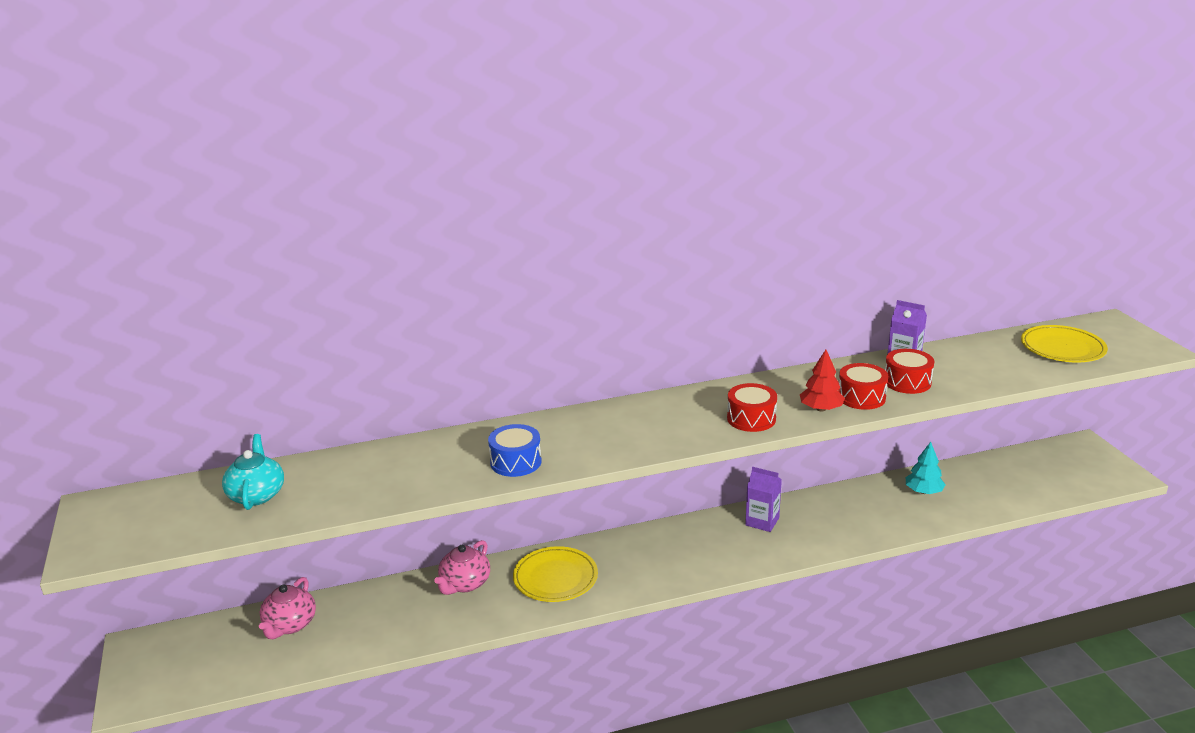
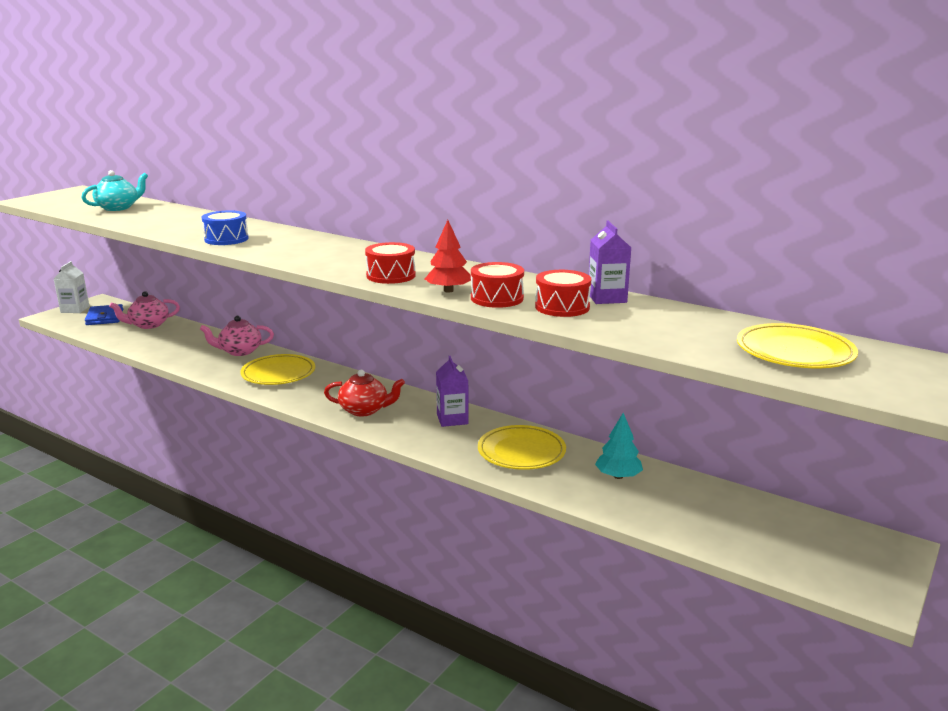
camera: 50 degrees right, 5 degrees down
(136, 671) = (75, 309): none -> white carton
(209, 653) = (104, 317): none -> blue wallet
(696, 558) = (364, 410): none -> red teapot
(850, 514) = (521, 452): none -> yellow plate

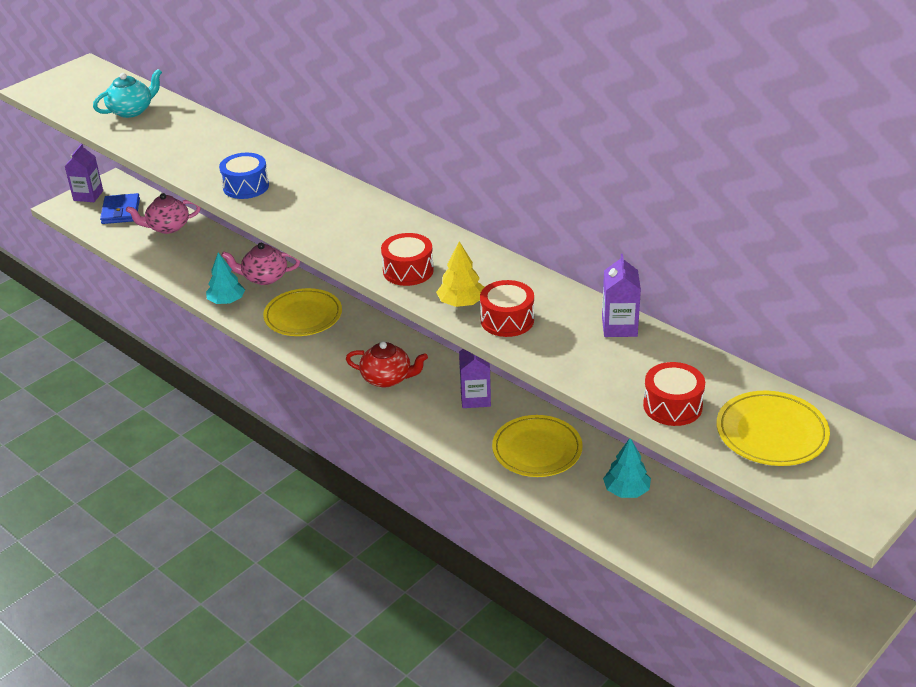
camera: 10 degrees right, 15 degrees up
(75, 309) = (88, 195): white carton -> purple carton
(204, 367) = (226, 301): none -> turquoise tree
(448, 290) = (461, 303): red tree -> yellow tree
(562, 307) = (568, 340): red drum -> red drum (672, 406)

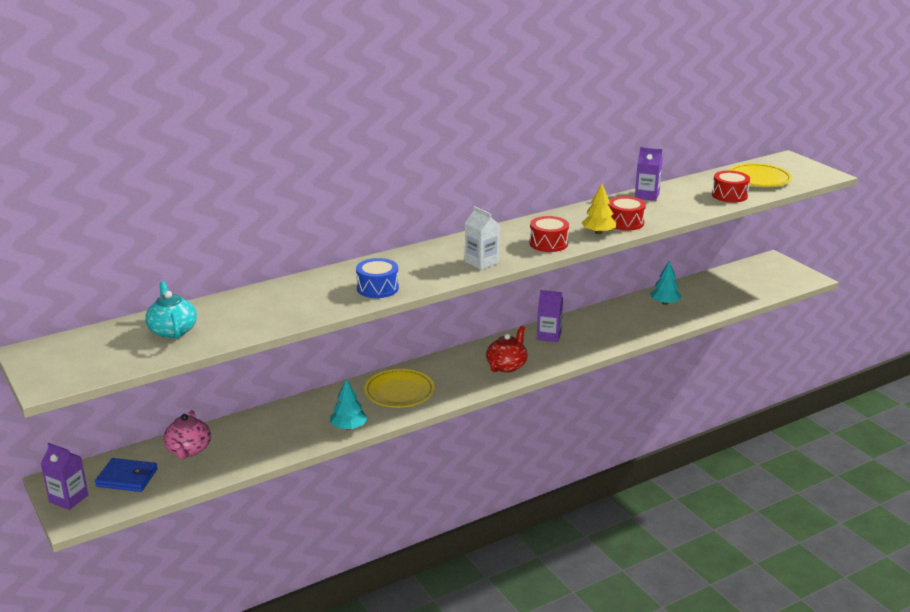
camera: 75 degrees left, 10 degrees down
(264, 277) = (325, 404): pink teapot -> none
(334, 234) = (481, 262): none -> white carton
(537, 450) = (614, 323): yellow plate -> none

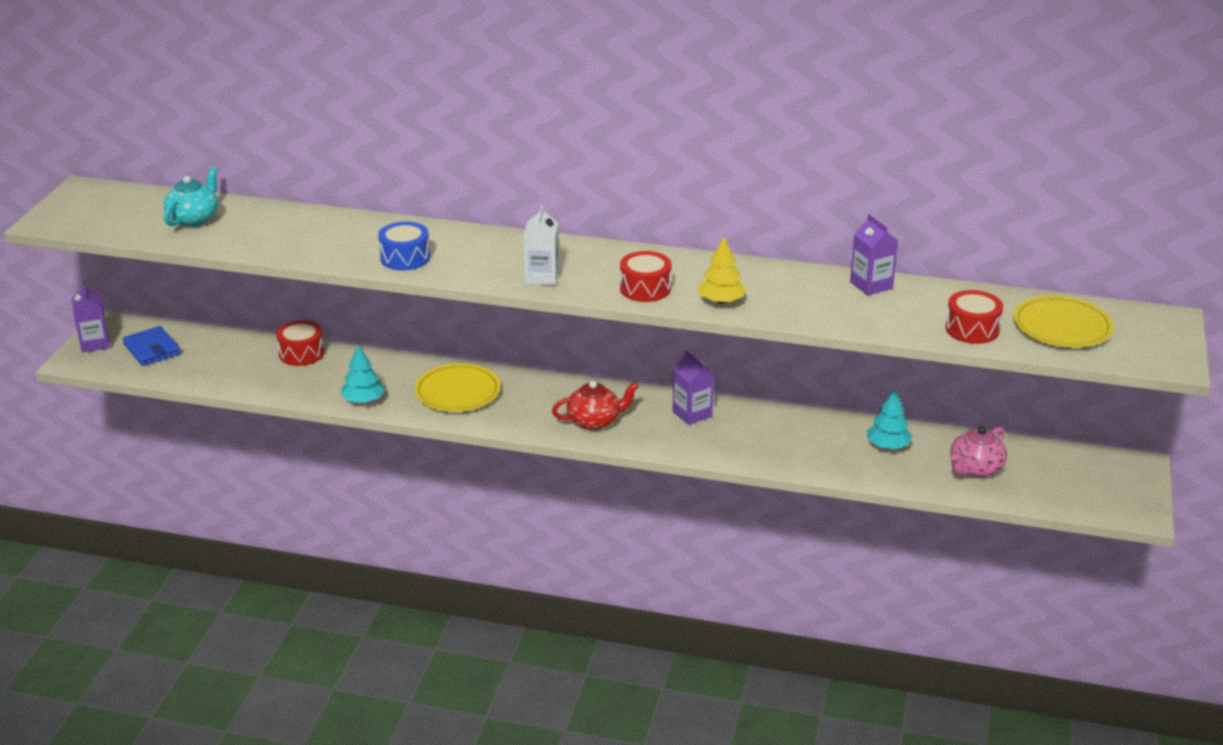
camera: 45 degrees right, 5 degrees up
(188, 450) = (224, 351): pink teapot -> pink teapot (975, 469)
(625, 222) = (774, 304): red drum -> red drum (301, 353)

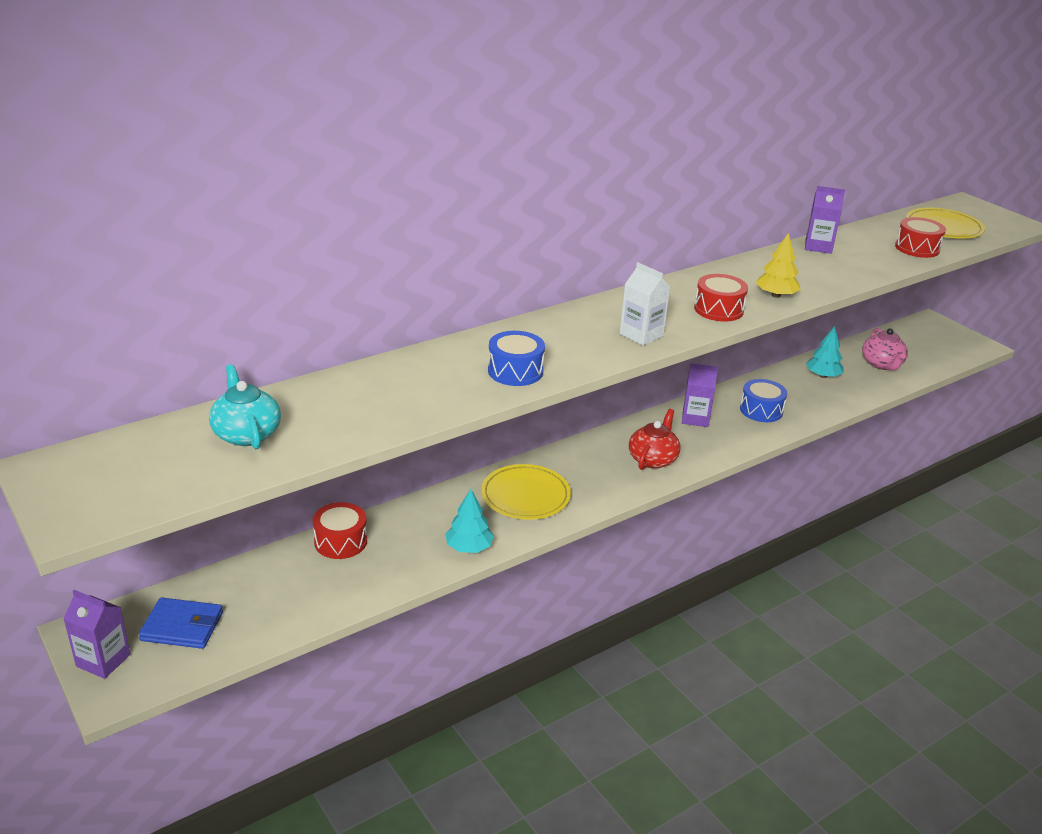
camera: 50 degrees left, 0 degrees up
(763, 439) = (761, 410): none -> blue drum

